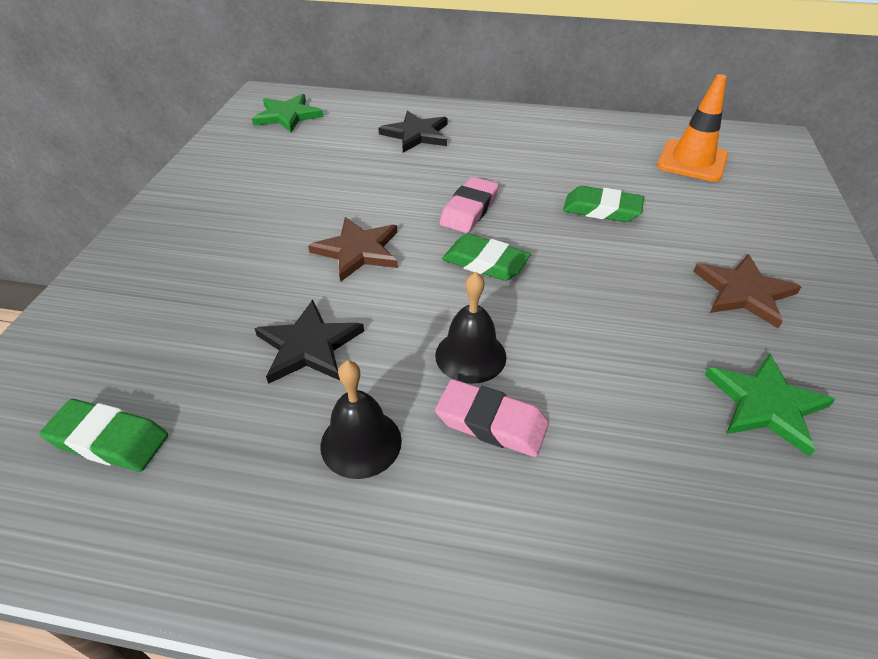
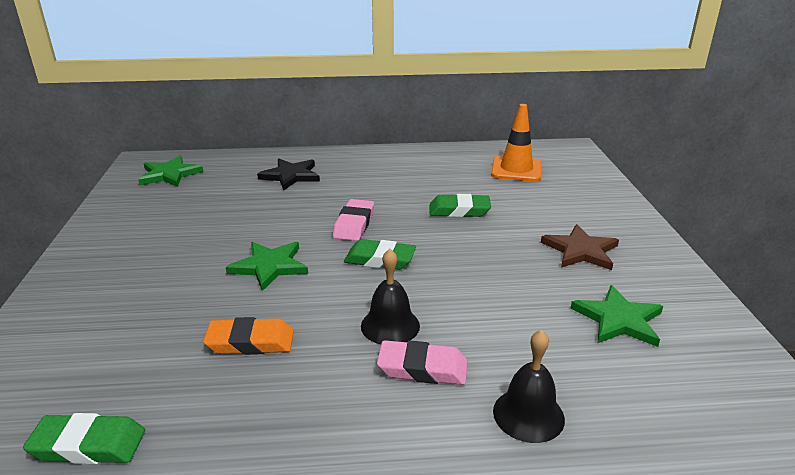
camera: 15 degrees left, 15 degrees down
(308, 346) = (250, 342): black star -> orange eraser
(358, 251) = (269, 266): brown star -> green star
(361, 442) = (320, 402): black bell -> black bell (528, 415)

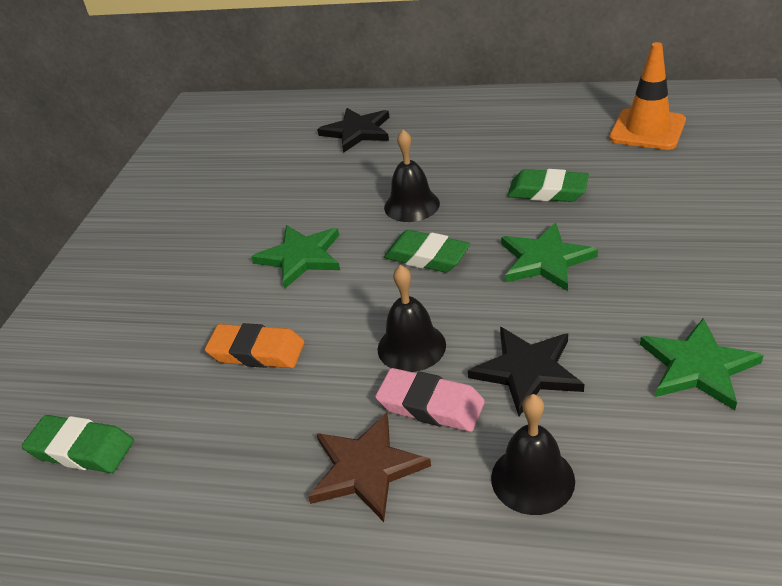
camera: 20 degrees right, 10 degrees up
(169, 174) = (224, 126): green star -> green star (545, 260)
(354, 224) = (411, 205): pink eraser -> black bell
(492, 335) = (527, 371): none -> black star
(580, 250) = (688, 261): brown star -> brown star (366, 468)

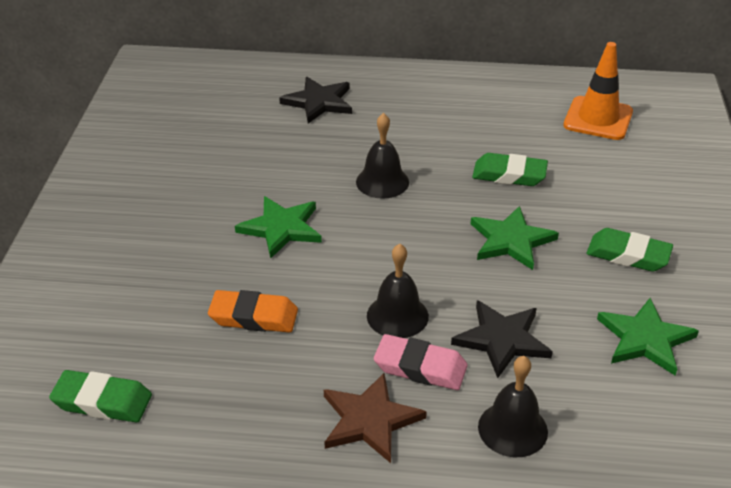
camera: 10 degrees left, 0 degrees up
(427, 257) = (402, 233): green eraser -> green eraser (628, 255)

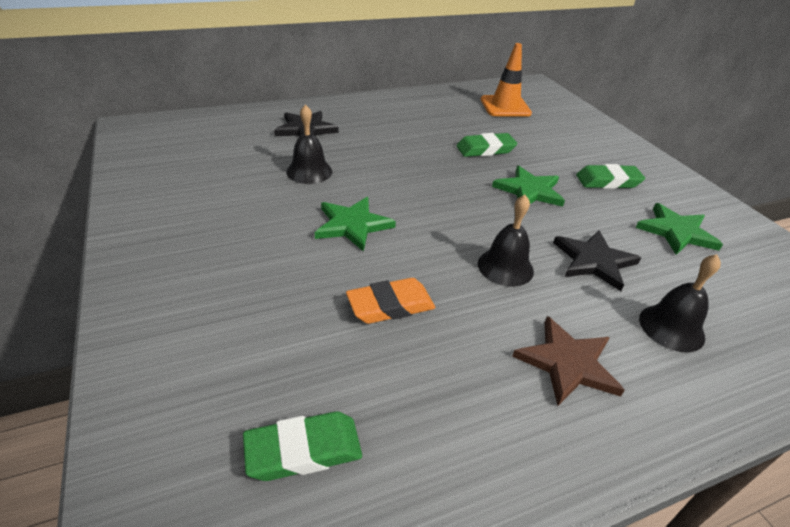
camera: 30 degrees left, 0 degrees up
(382, 182) = (402, 172): black bell -> black bell (309, 171)
(420, 367) = (561, 302): pink eraser -> none

